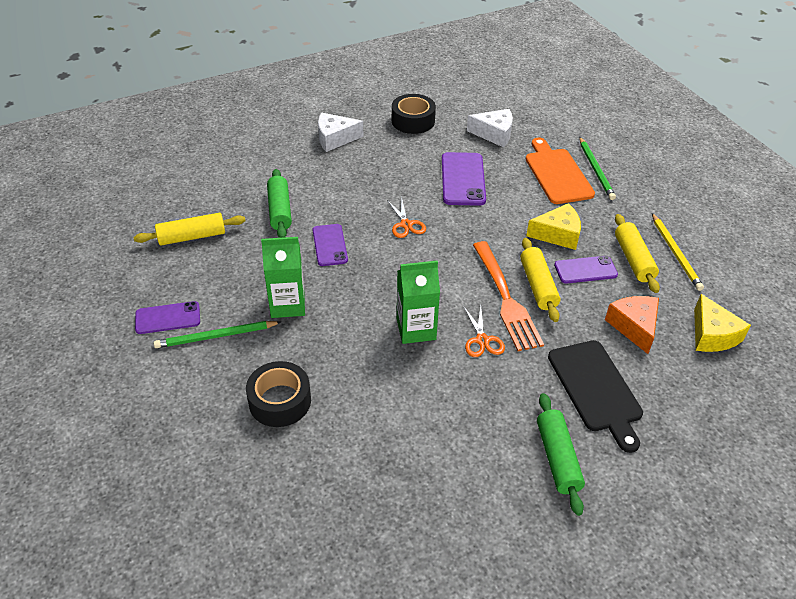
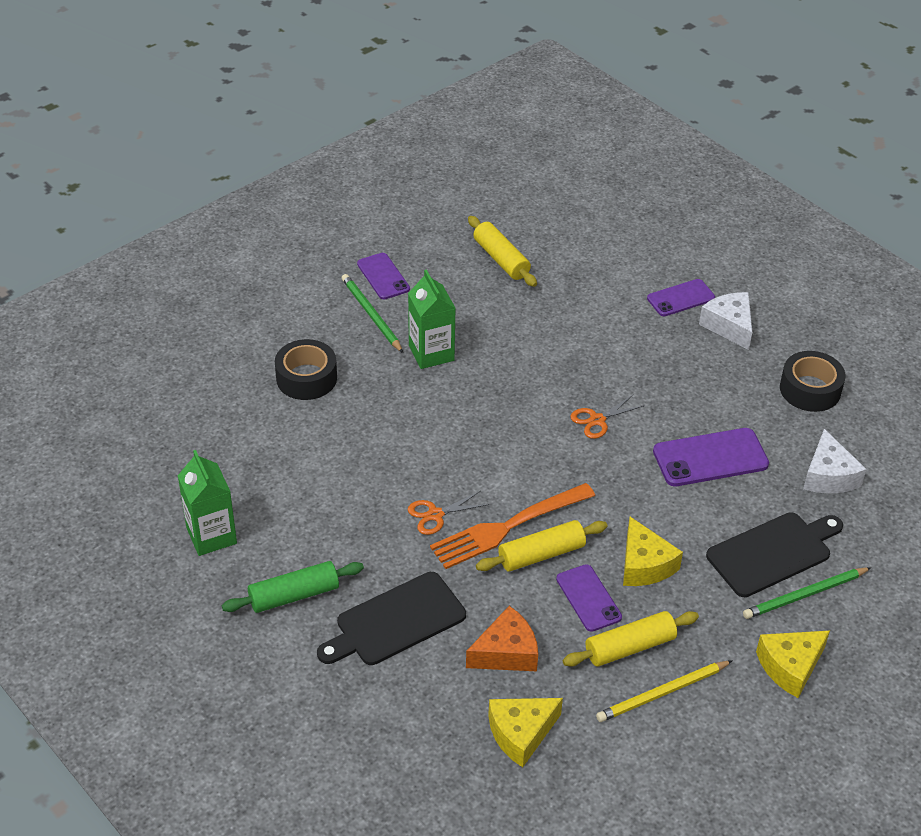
camera: 75 degrees right, 0 degrees up
(280, 210) = (572, 312): green rolling pin -> none
(330, 245) = (533, 364): purple phone -> purple phone (681, 298)
(416, 329) = (432, 458): green carton -> green carton (211, 536)
(557, 174) = (773, 553): orange cutting board -> black cutting board
(655, 191) = (790, 667): none -> yellow cheese

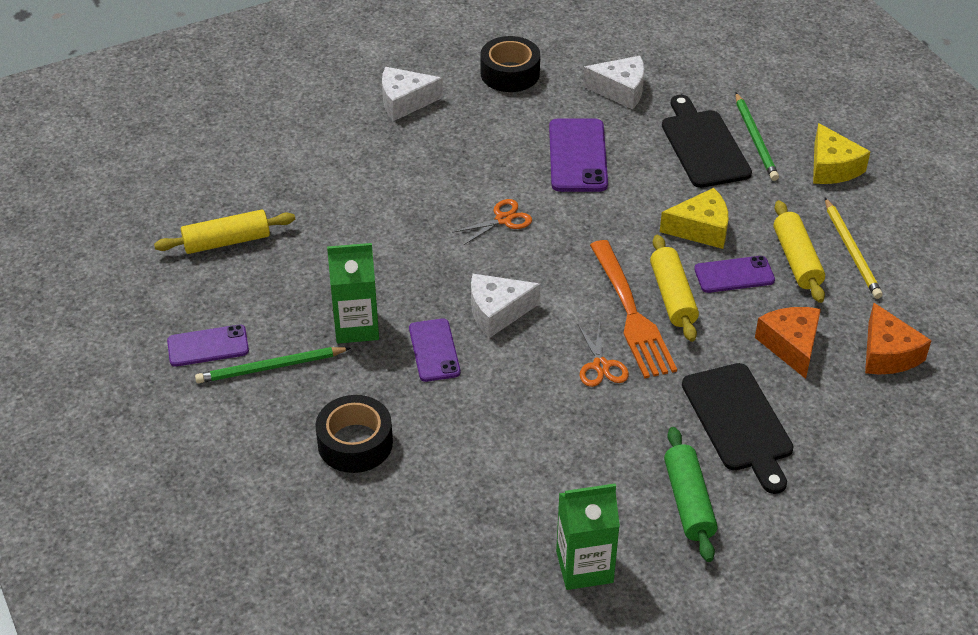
camera: 75 degrees left, 0 degrees up
(478, 436) = (497, 312): none -> white cheese
(521, 734) = (887, 354): yellow cheese -> orange cheese
(597, 420) = (503, 219): orange scissors -> orange scissors turned 105 degrees counterclockwise
(681, 298) = (351, 124): purple phone -> purple phone (434, 350)

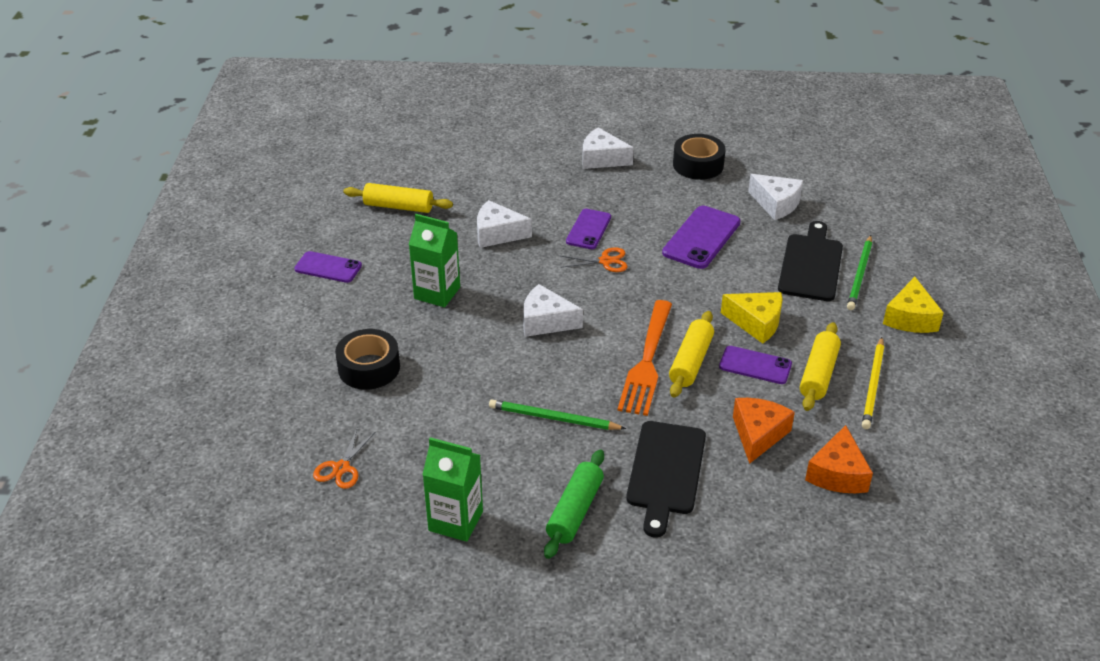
camera: 30 degrees right, 5 degrees down
(270, 367) = (356, 297): green pencil -> green pencil (553, 418)
(364, 232) = (497, 234): none -> white cheese
(434, 350) = (477, 329): purple phone -> purple phone (588, 229)
(601, 366) = (591, 388): orange scissors -> orange scissors (341, 468)

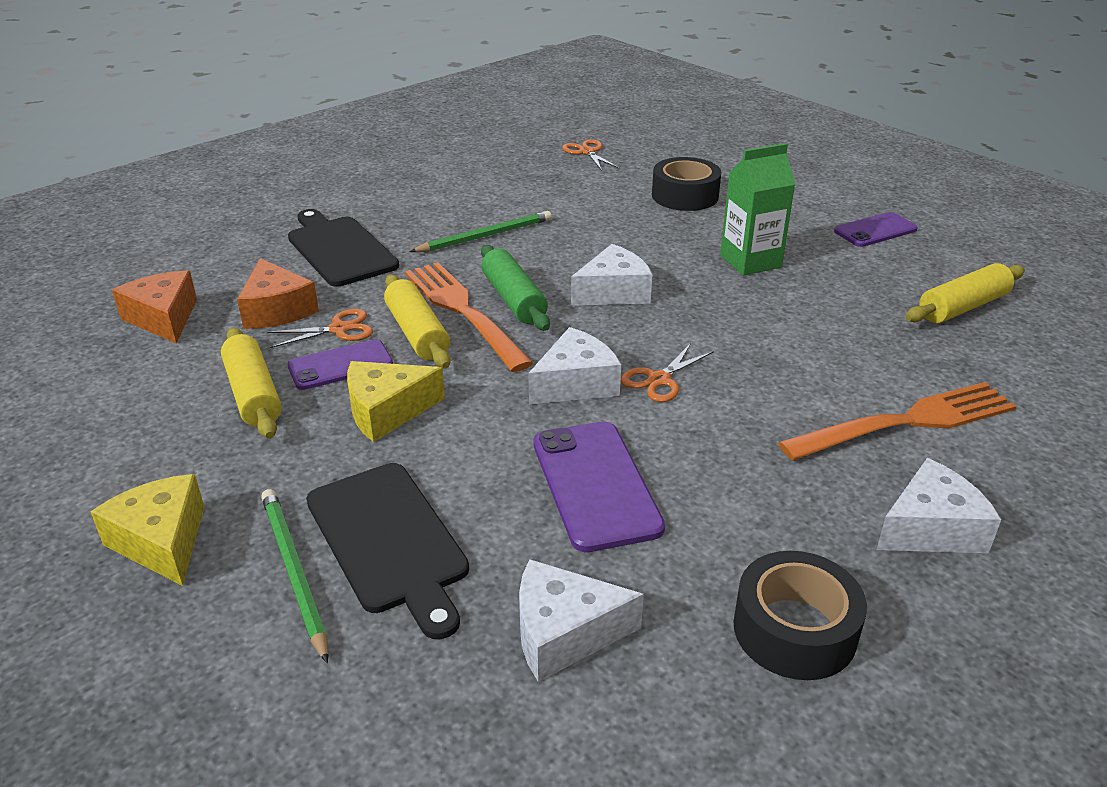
camera: 135 degrees right, 5 degrees down
(455, 521) = (465, 165): green carton -> none
(497, 234) = (819, 340): white cheese -> white cheese (576, 383)
(537, 186) = (906, 422): none -> orange fork
(575, 511) = (386, 201): green rolling pin -> green rolling pin (513, 299)
(588, 229) = (743, 405): purple phone -> none
(733, 393) = (339, 329): none -> orange scissors
(873, 385) = (171, 417): yellow pencil -> none

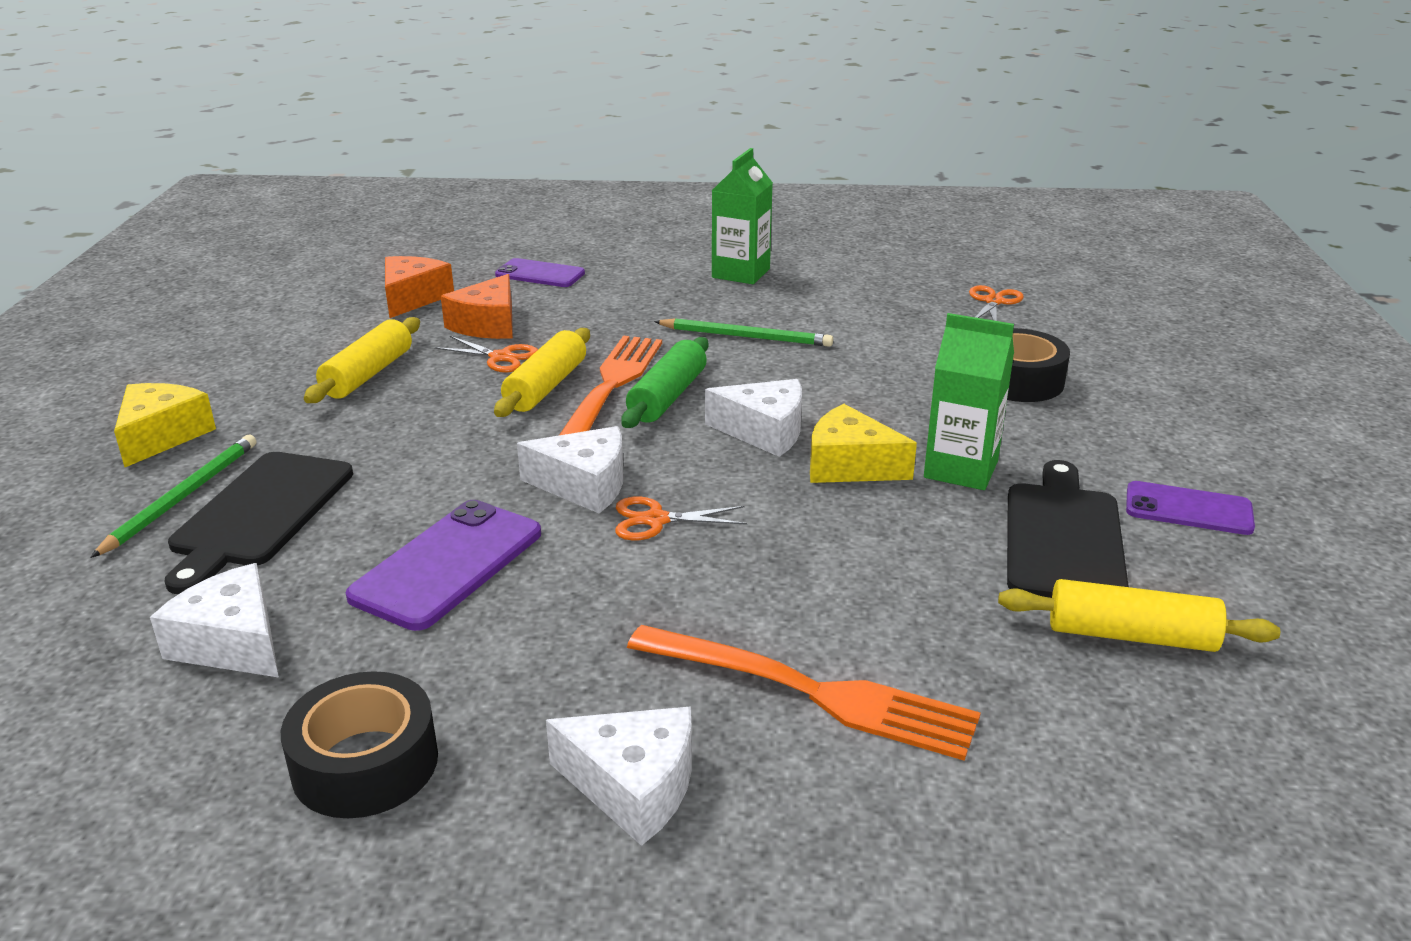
camera: 45 degrees right, 5 degrees down
(340, 249) = (613, 299): black cutting board -> black cutting board (1064, 538)
(340, 365) = (453, 383): purple phone -> purple phone (540, 274)
(386, 411) = (420, 430): yellow cheese -> yellow cheese (849, 465)
(397, 193) = (741, 273): none -> green carton

